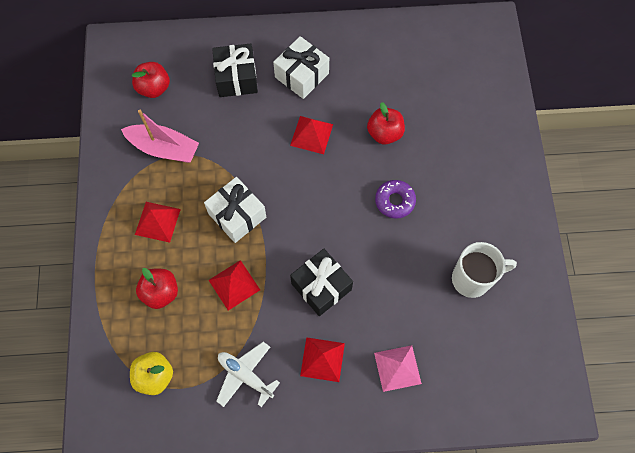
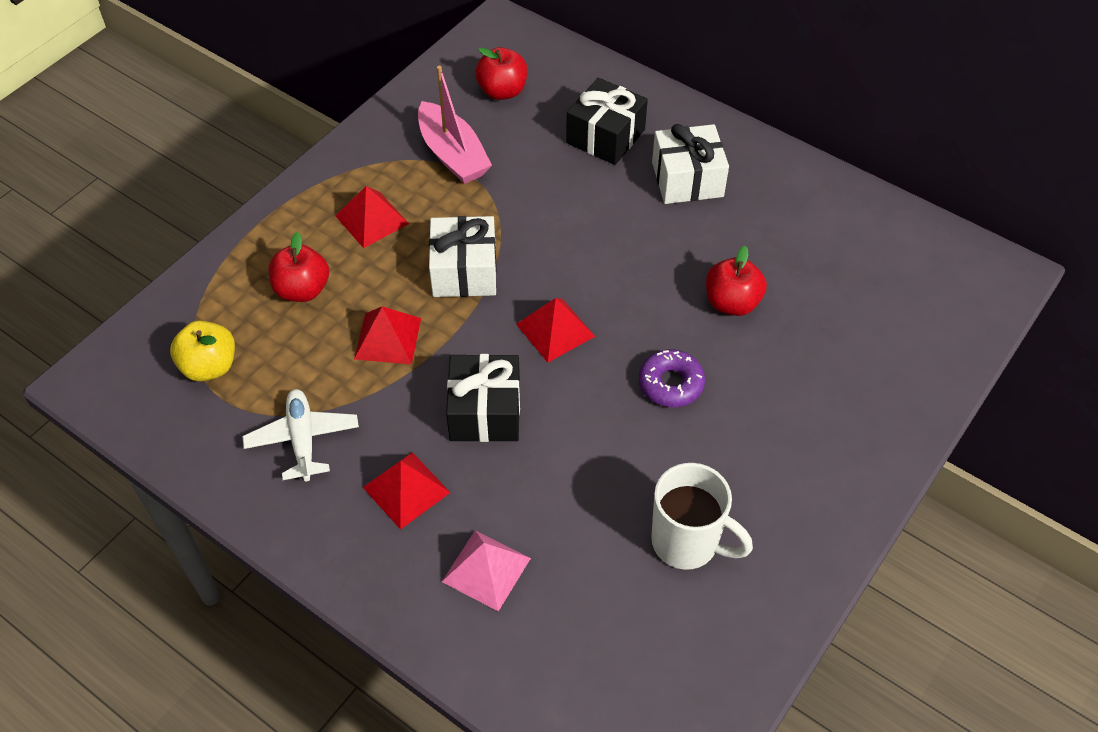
camera: 40 degrees right, 15 degrees down
(311, 135) = (637, 247): red pyramid -> red pyramid (555, 330)

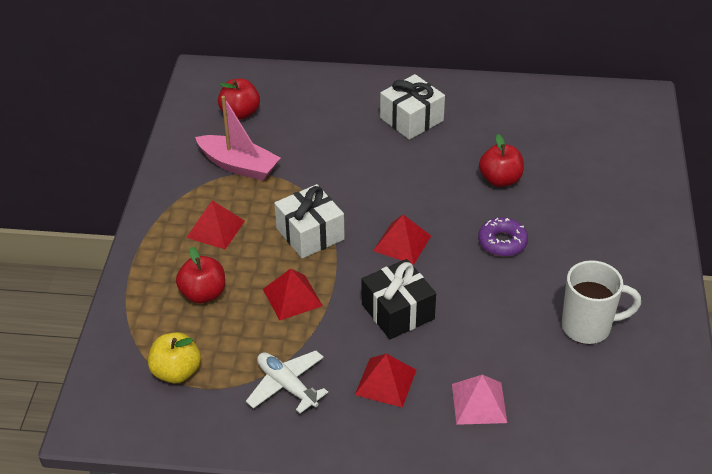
camera: 30 degrees left, 10 degrees down
(605, 136) = (336, 114): black gift -> none

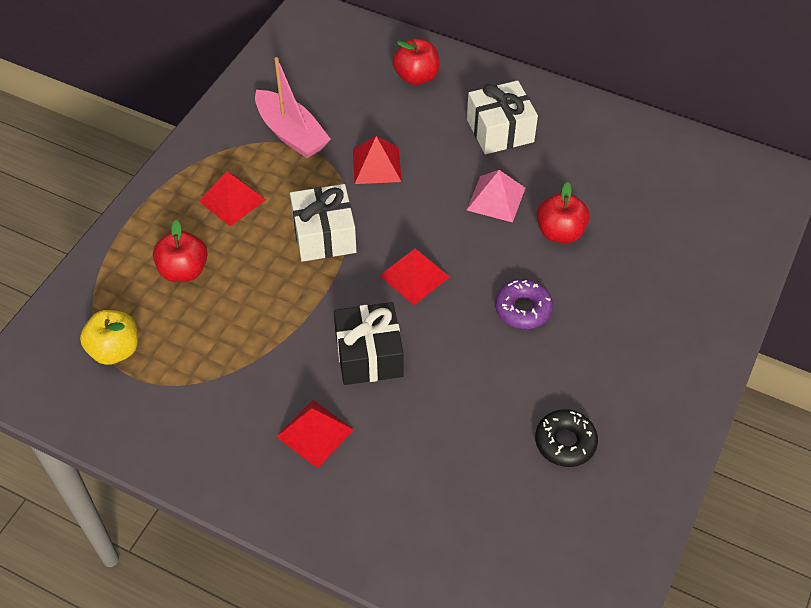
camera: 20 degrees right, 10 degrees up
(240, 113) = (323, 72): red apple -> red apple (416, 77)
(287, 386) = (214, 402): white plane -> none
(292, 297) = (269, 303): red pyramid -> red pyramid (377, 165)
(479, 403) = (399, 491): pink pyramid -> pink pyramid (496, 199)
(588, 327) = (565, 442): white mug -> black donut

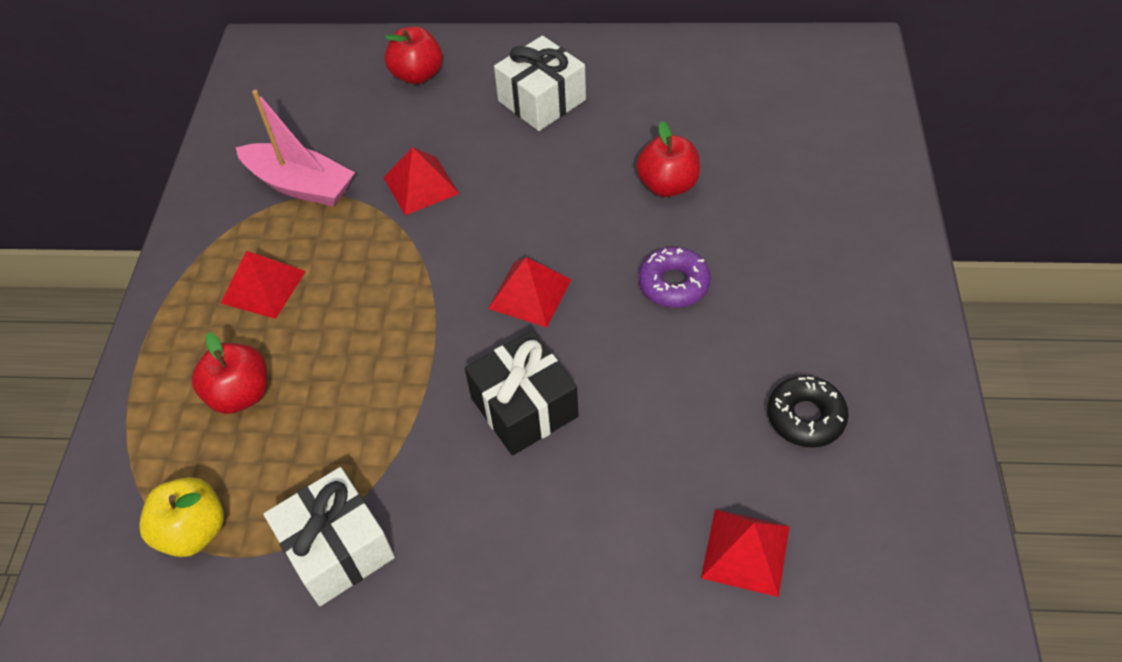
camera: 20 degrees left, 0 degrees up
(315, 433) = (507, 530): red pyramid -> red pyramid (746, 552)
(324, 235) = (398, 287): white gift -> white gift (337, 548)
(496, 199) = (577, 174): pink pyramid -> none

